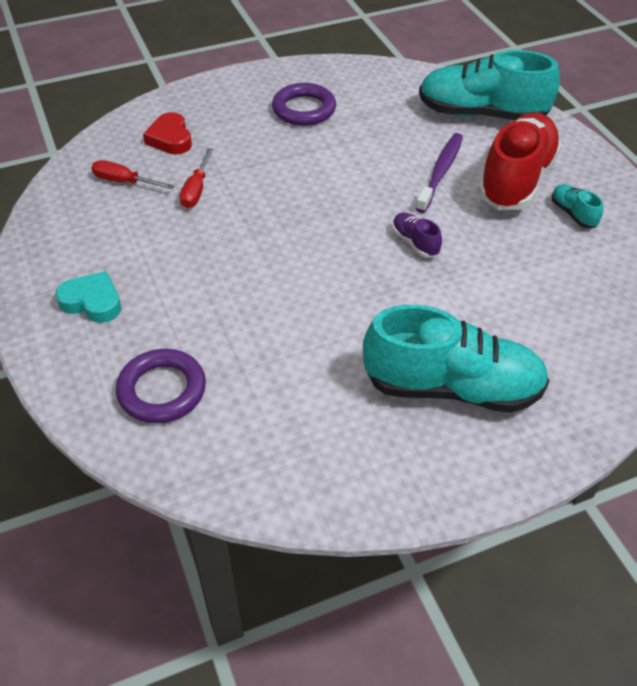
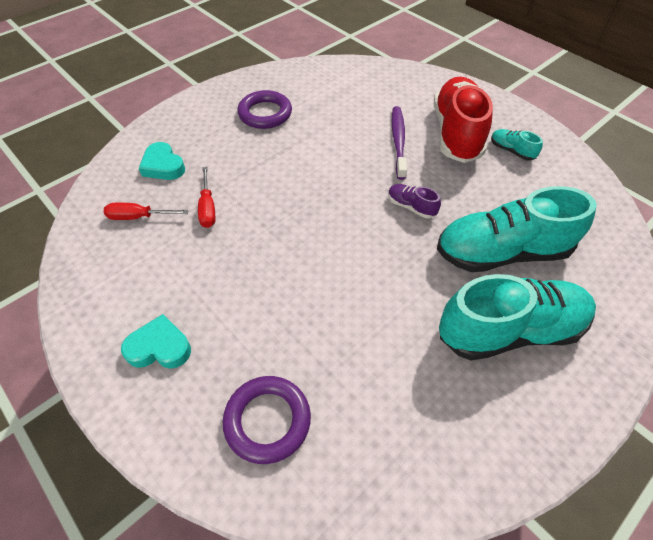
camera: 20 degrees left, 5 degrees up
(170, 138) = (163, 166): red heart -> turquoise heart
(481, 114) = (403, 87): turquoise shoe -> turquoise shoe (501, 252)

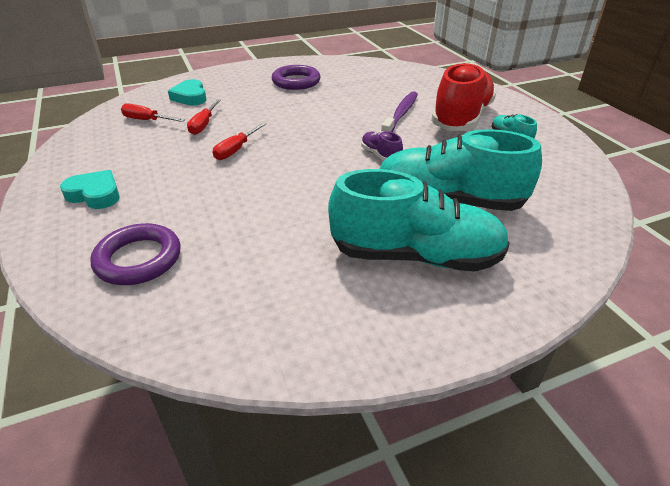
camera: 20 degrees right, 15 degrees down
(267, 237) = (236, 150): none -> red screwdriver

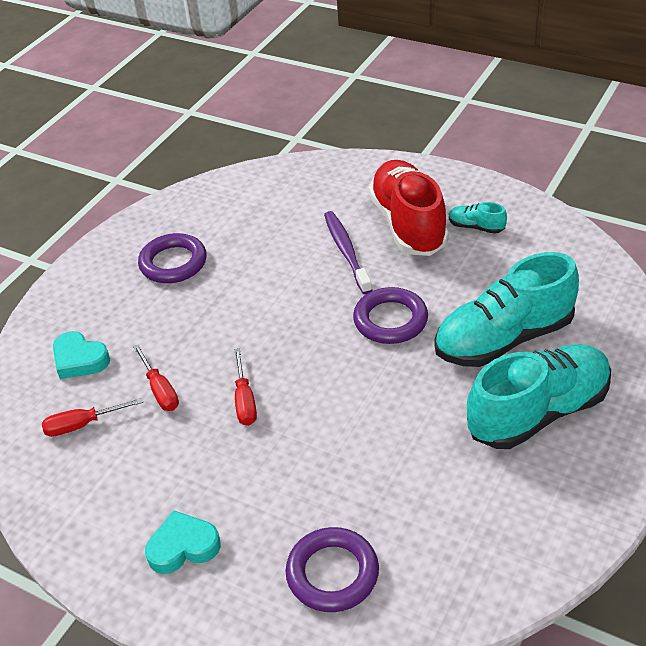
camera: 35 degrees left, 5 degrees up
(380, 155) = (390, 320): purple shoe -> purple ring

